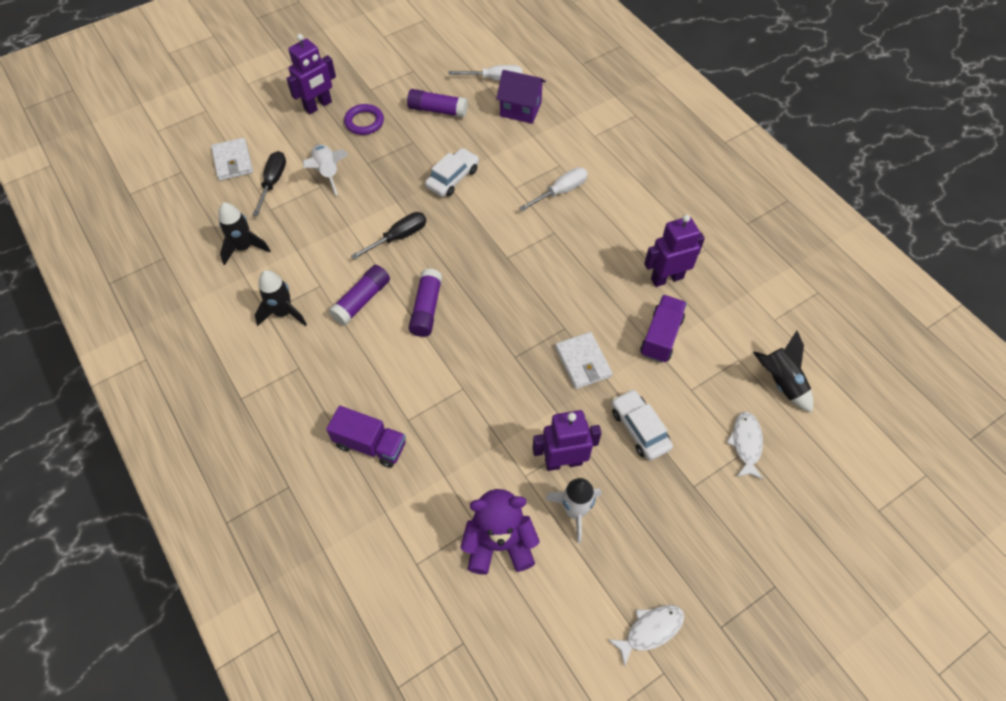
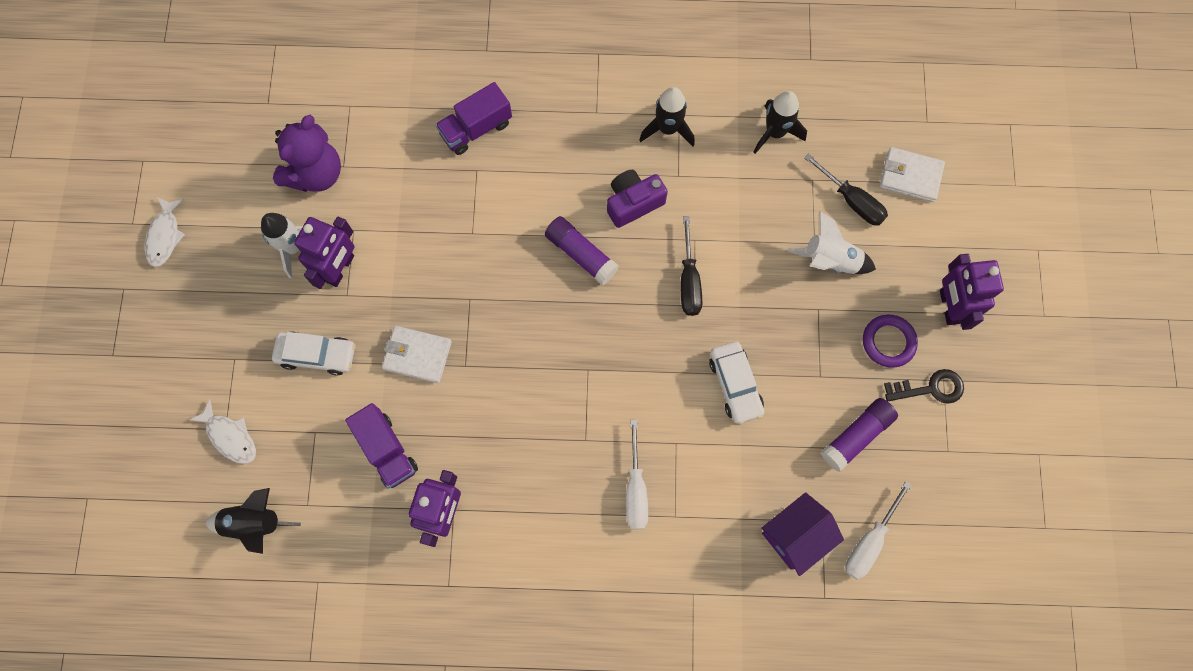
camera: 125 degrees right, 15 degrees up
(362, 300) = (633, 203): purple glue stick -> purple camera
(380, 92) = (930, 388): none -> black key

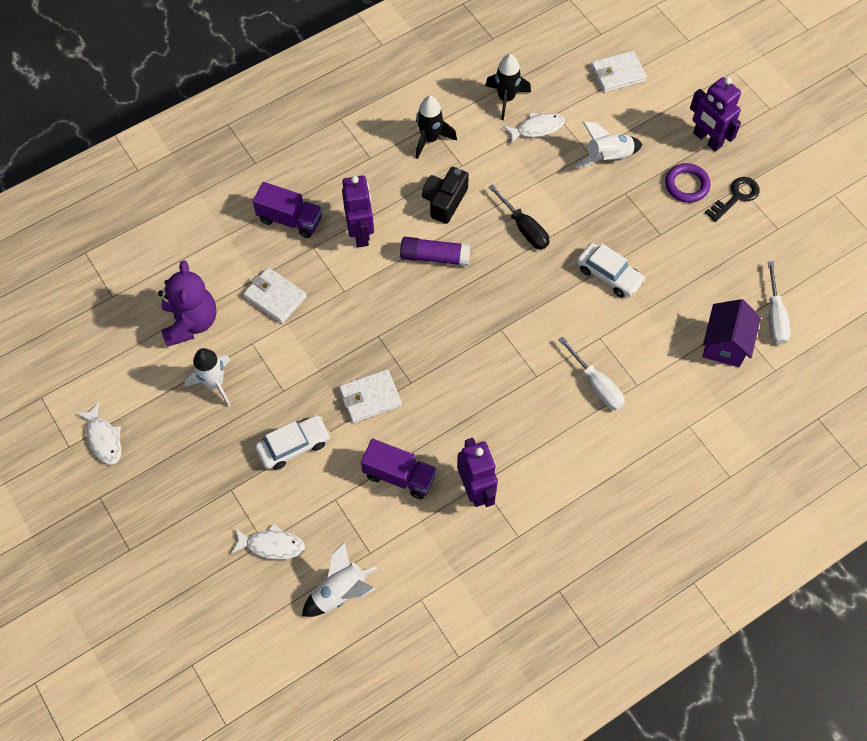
camera: 35 degrees left, 10 degrees down
(255, 523) = (340, 592): black rocket -> white rocket
(340, 269) = (263, 376): purple robot -> purple robot (361, 233)
(406, 198) = (275, 297): none -> white wallet
(476, 128) = (290, 219): purple truck -> purple truck turned 90 degrees counterclockwise
(633, 203) = (444, 201): purple camera -> black camera
(782, 184) = (537, 128): none -> white fish
(851, 200) = (591, 111): black screwdriver -> none
(856, 436) = (713, 256): purple glue stick -> none

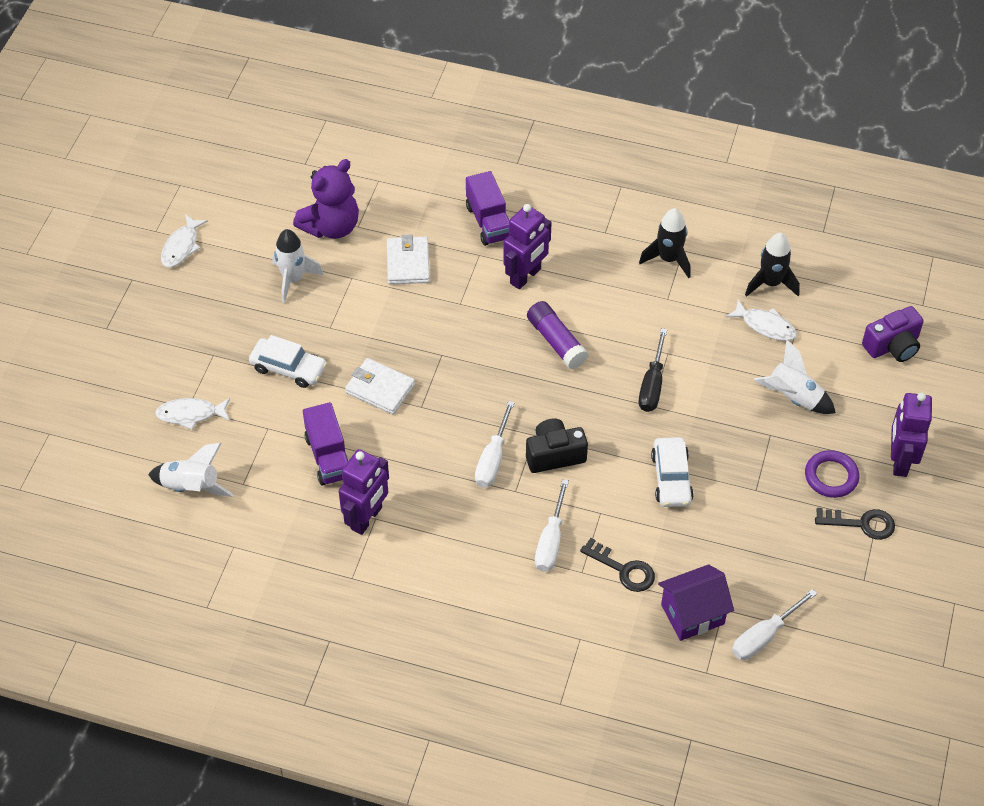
camera: 50 degrees right, 10 degrees down
(272, 545) = (190, 414): white fish -> white fish turned 120 degrees clockwise
(444, 201) = (618, 311): black camera -> black camera (554, 455)
(497, 370) = (493, 459): none -> white screwdriver
(617, 74) = (892, 346): white wallet -> purple camera
(656, 358) = (623, 569): none -> black key

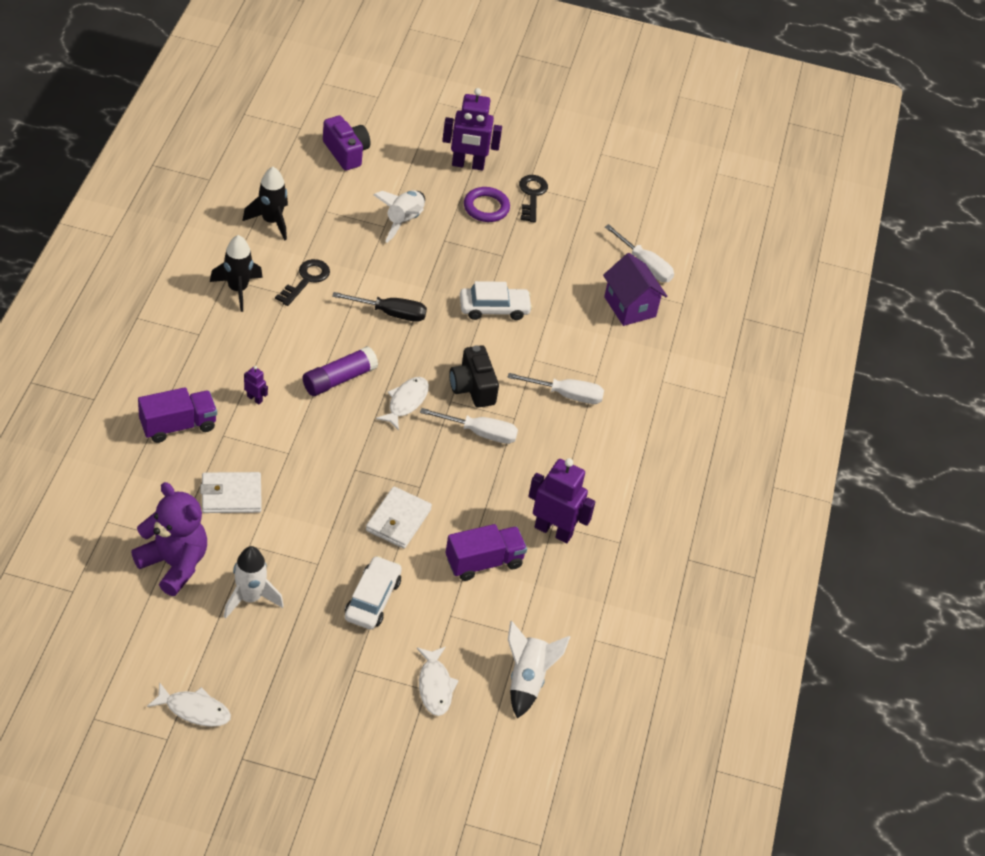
camera: 100 degrees left, 5 degrees down
(526, 276) = (254, 398): purple robot -> purple robot, size x0.45
(623, 569) = (591, 347): black key -> black key (306, 280)
(765, 326) = (322, 230): white fish -> white fish (406, 402)

